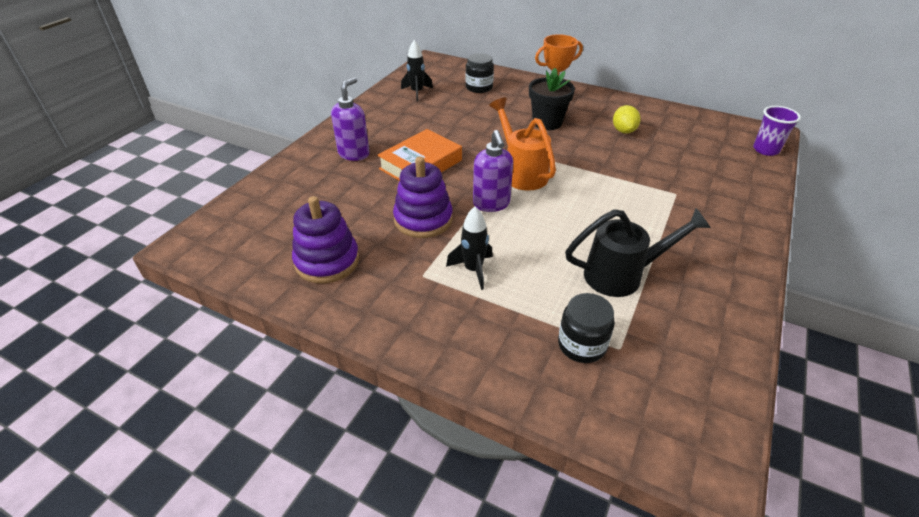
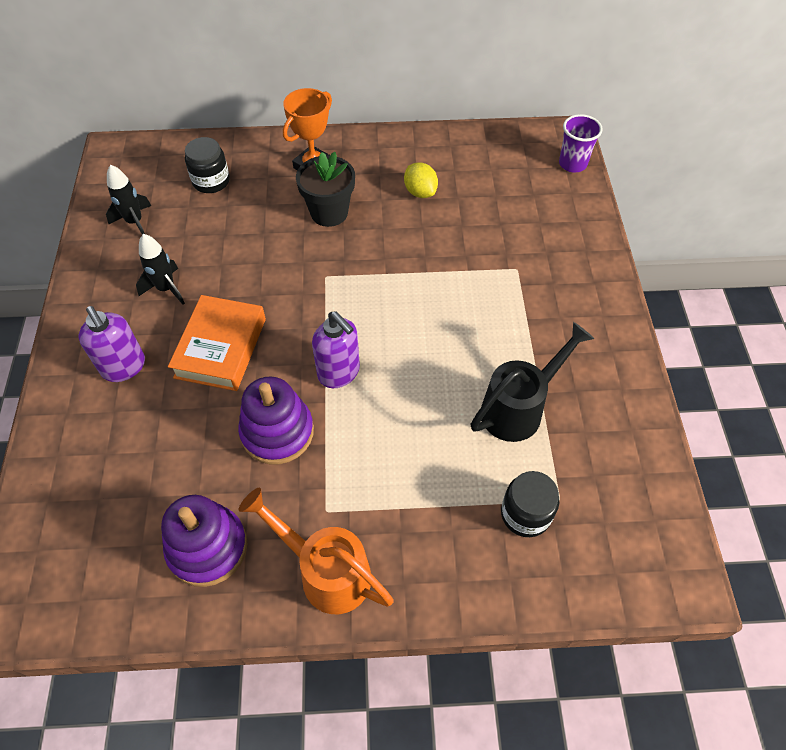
camera: 30 degrees left, 15 degrees up
(354, 154) = (124, 367): purple soap dispenser -> purple soap dispenser turned 150 degrees clockwise
(473, 270) = (374, 476): black rocket -> black rocket (166, 289)
(521, 172) = (344, 308): orange watering can -> orange watering can (326, 571)

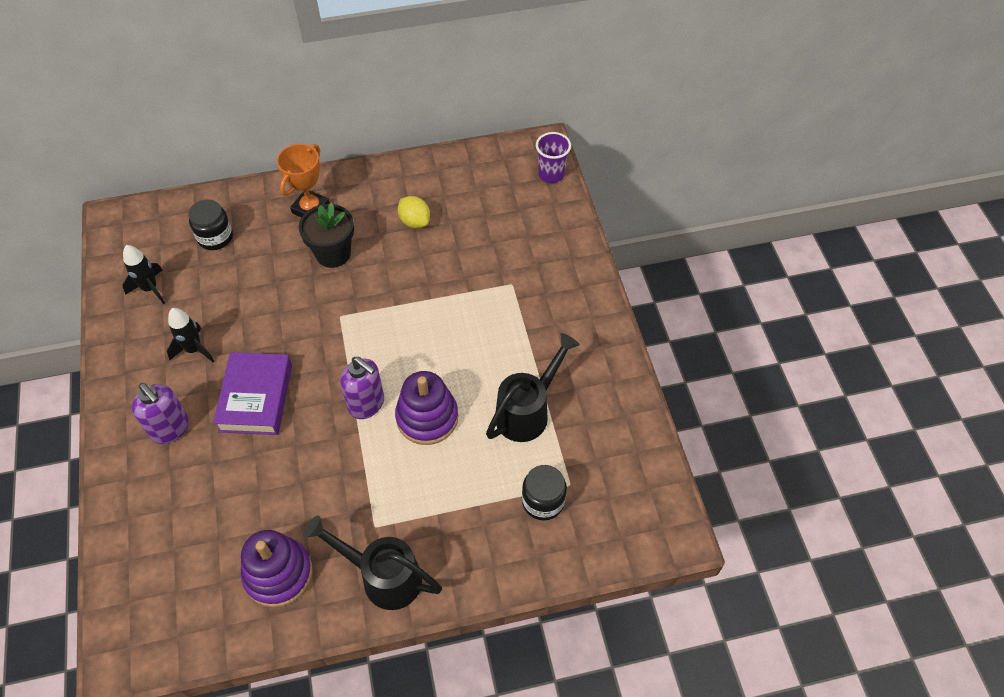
camera: 10 degrees left, 0 degrees up
(220, 348) = (256, 397): orange book -> purple book
(277, 432) = (321, 465): purple stacking toy -> purple stacking toy (427, 417)
(326, 571) = (382, 576): orange watering can -> black watering can

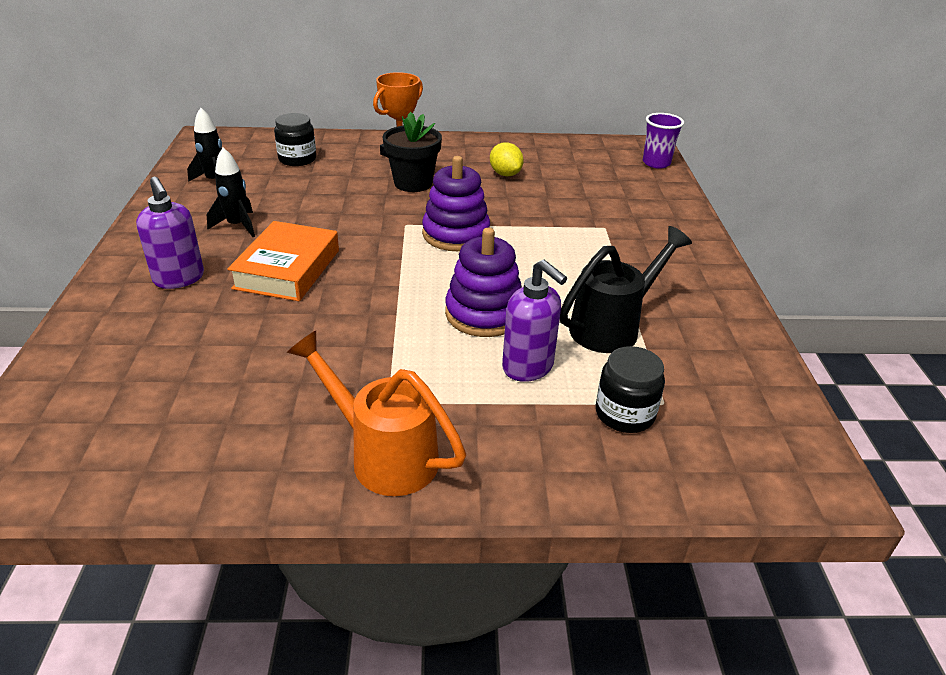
camera: 10 degrees right, 20 degrees down
(256, 397) = (287, 269): purple book -> orange book
(278, 574) = (243, 428): purple stacking toy -> purple stacking toy (456, 234)
(367, 404) = (414, 292): purple soap dispenser -> purple soap dispenser (528, 367)
(382, 576) = (383, 455): black watering can -> orange watering can

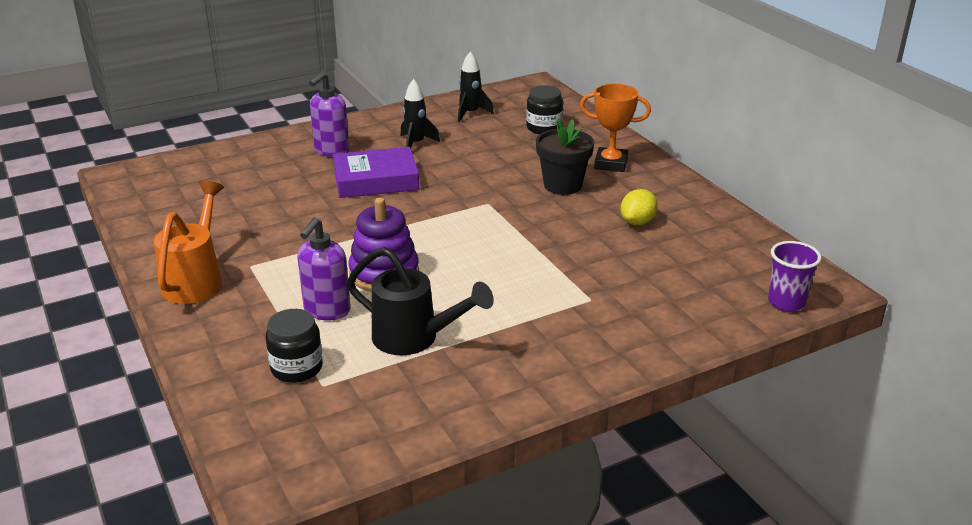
camera: 65 degrees right, 5 degrees down
(287, 269) = (376, 180): orange book -> purple book
(456, 234) = (494, 229): purple stacking toy -> none

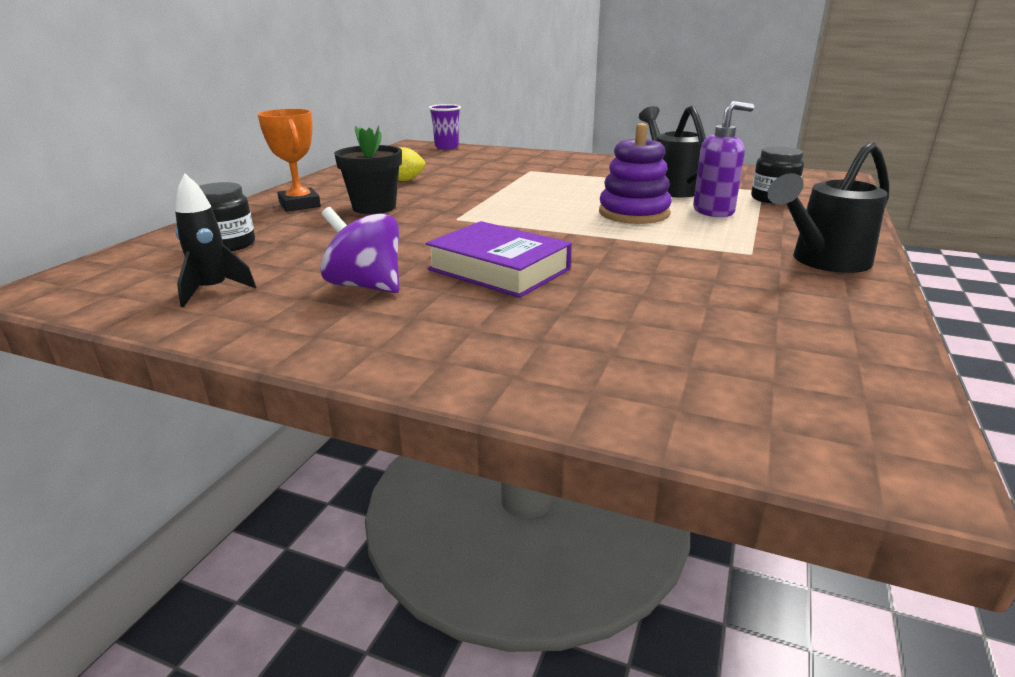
camera: 130 degrees left, 5 degrees down
(196, 279) = (823, 261): orange watering can -> black watering can
(331, 151) = (469, 324): purple soap dispenser -> none
(416, 144) = (365, 285): black rocket -> purple spinning top

